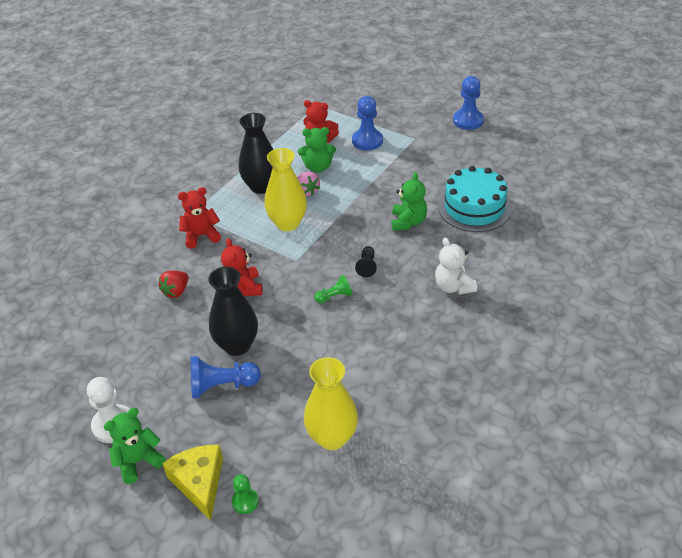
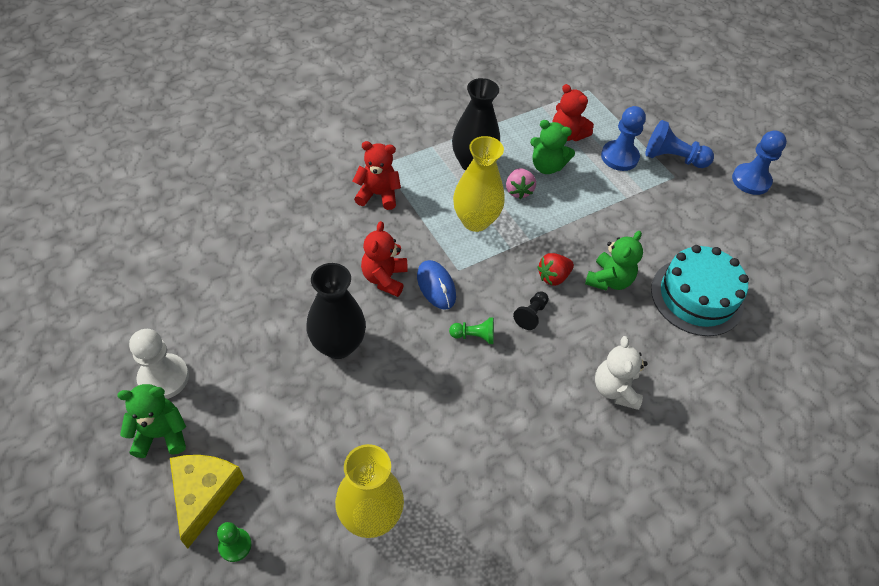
camera: 20 degrees right, 10 degrees up
(176, 291) = (315, 249): red strawberry -> red strawberry (553, 277)
(222, 386) = (294, 387): blue pawn -> blue pawn (672, 158)
(286, 277) = (436, 286): none -> blue mouse

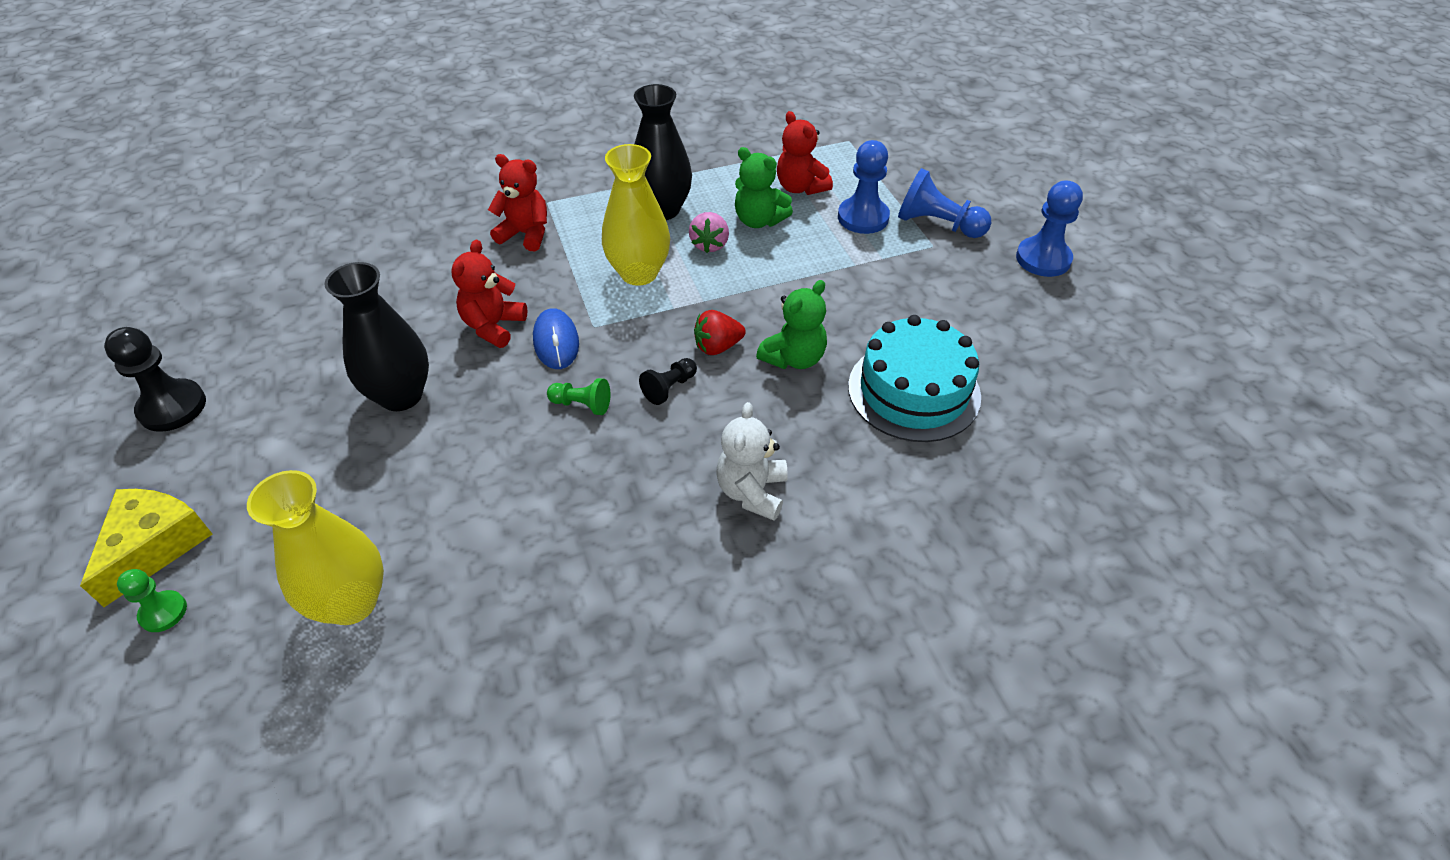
camera: 15 degrees right, 5 degrees down
(161, 434) = (138, 470): green teddy bear -> none
(164, 378) = (172, 407): white pawn -> black pawn

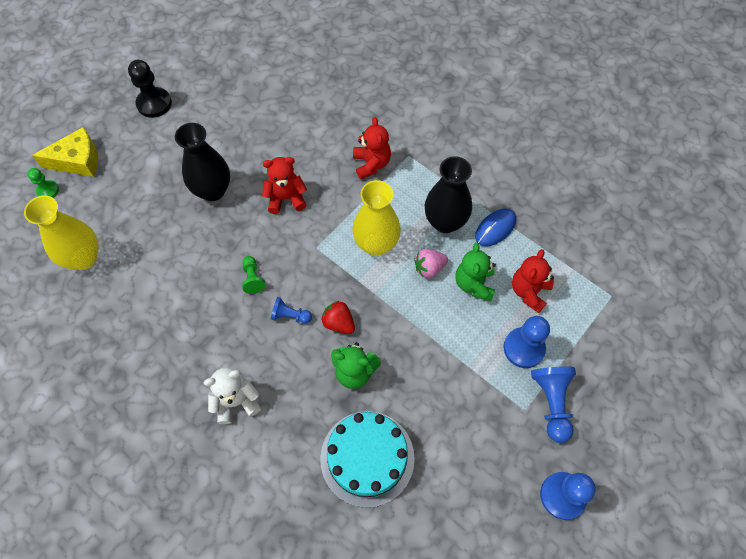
camera: 60 degrees right, 15 degrees up
(556, 342) = (292, 236): blue mouse -> blue mouse (495, 228)
(669, 388) = (290, 315): black pawn -> blue pawn

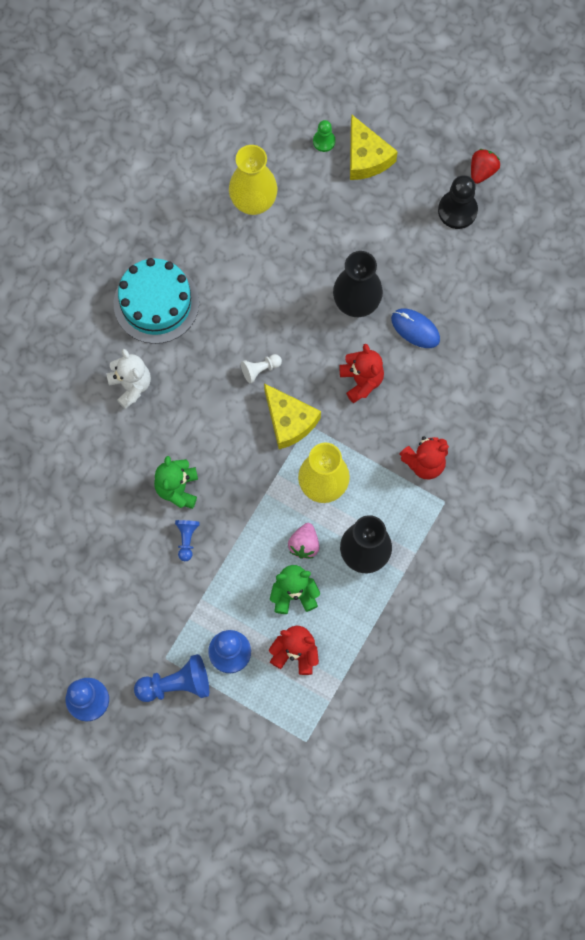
camera: 80 degrees right, 10 degrees up
(253, 278) = (260, 369): green pawn -> white pawn
(290, 315) = (226, 415): blue pawn -> blue pawn (187, 539)
(309, 262) = (289, 421): none -> yellow cheese
(339, 323) = (226, 464): red strawberry -> red strawberry (482, 171)
(367, 458) = (96, 515): turquoise cake -> turquoise cake (156, 303)
(429, 268) = (304, 544): pink strawberry -> pink strawberry turned 135 degrees counterclockwise
(495, 228) = (366, 609): blue mouse -> blue mouse (415, 329)

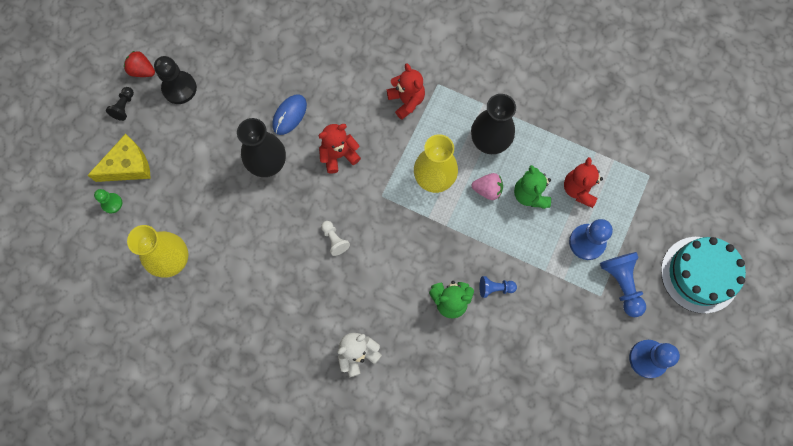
camera: 95 degrees left, 0 degrees up
(156, 303) = (275, 339): turquoise cake -> turquoise cake (699, 274)
(289, 421) = (379, 211): yellow cheese -> none
(438, 152) = (124, 107): none -> black pawn

